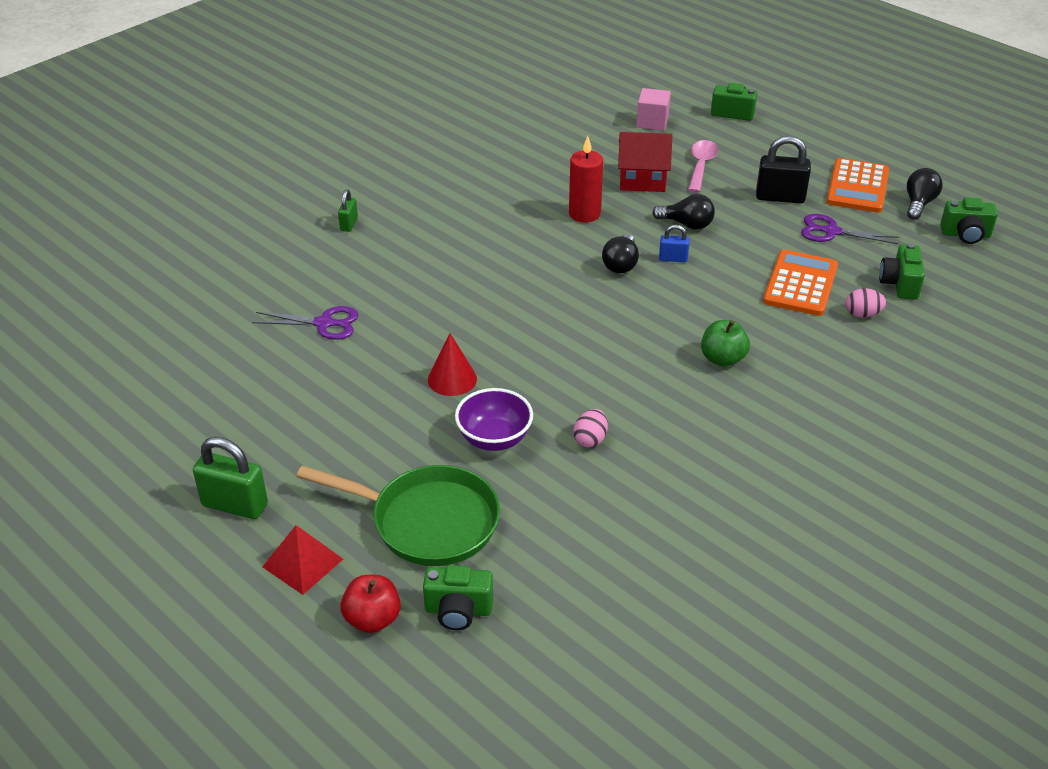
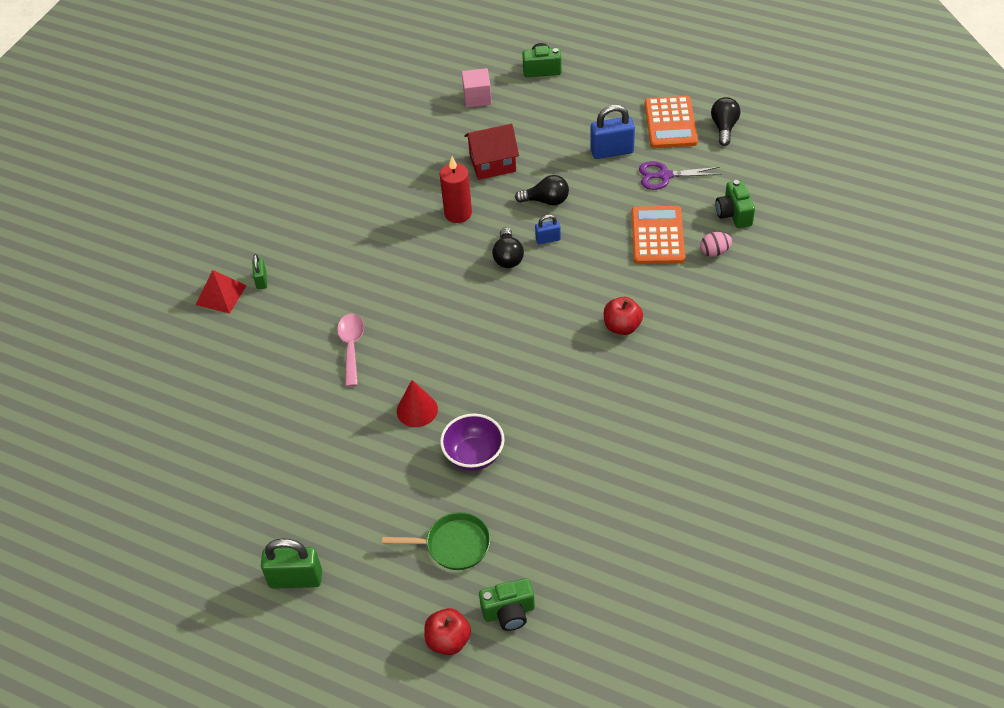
camera: 15 degrees left, 10 degrees up
(302, 562) = (373, 611): red pyramid -> red pyramid (221, 295)
(324, 323) = (287, 388): purple scissors -> none
(427, 522) = (453, 545): green pan -> green pan, size x0.63
(590, 439) = (548, 433): pink egg -> none
(701, 166) = (536, 135): pink spoon -> pink spoon (351, 347)
(722, 359) = (622, 326): green apple -> red apple
(780, 197) = (612, 151): black padlock -> blue padlock
(965, 235) = (769, 149): green camera -> none

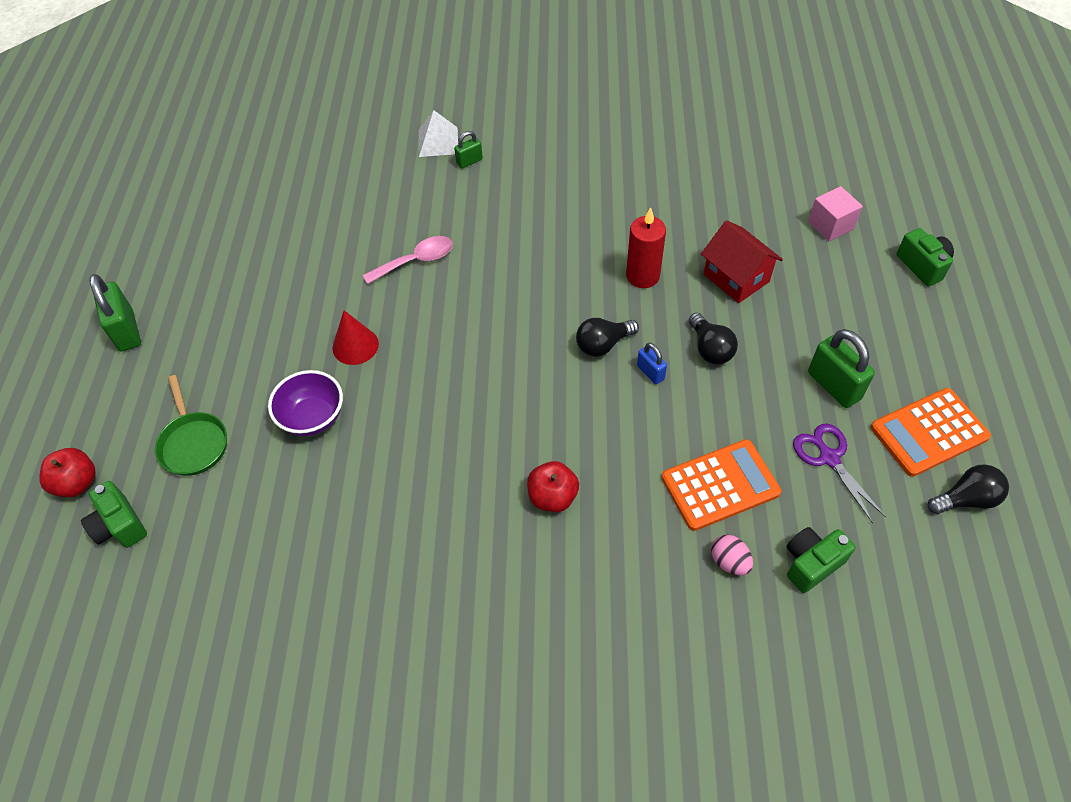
camera: 65 degrees right, 5 degrees up
(221, 295) = (438, 141): red pyramid -> white pyramid
(612, 151) = (833, 386): blue padlock -> green padlock

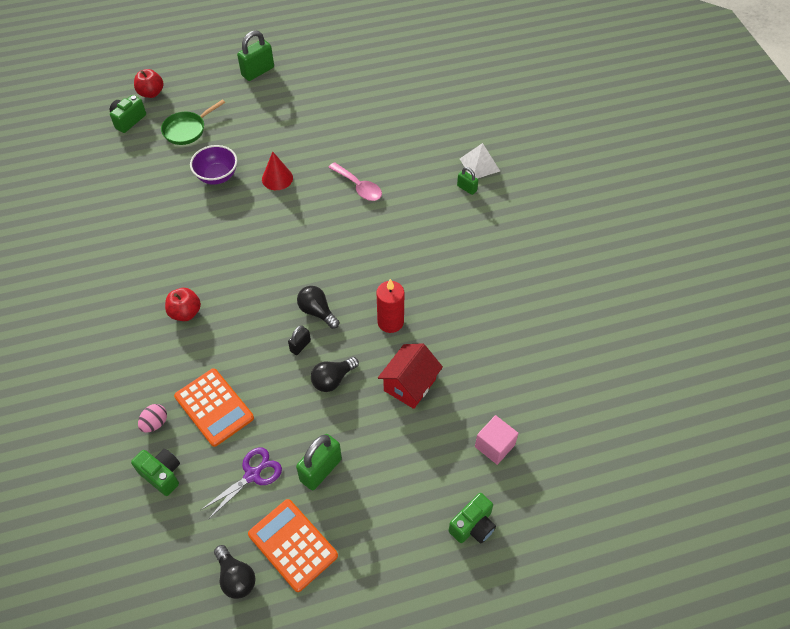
camera: 70 degrees right, 0 degrees up
(650, 372) = (300, 346): blue padlock -> black padlock

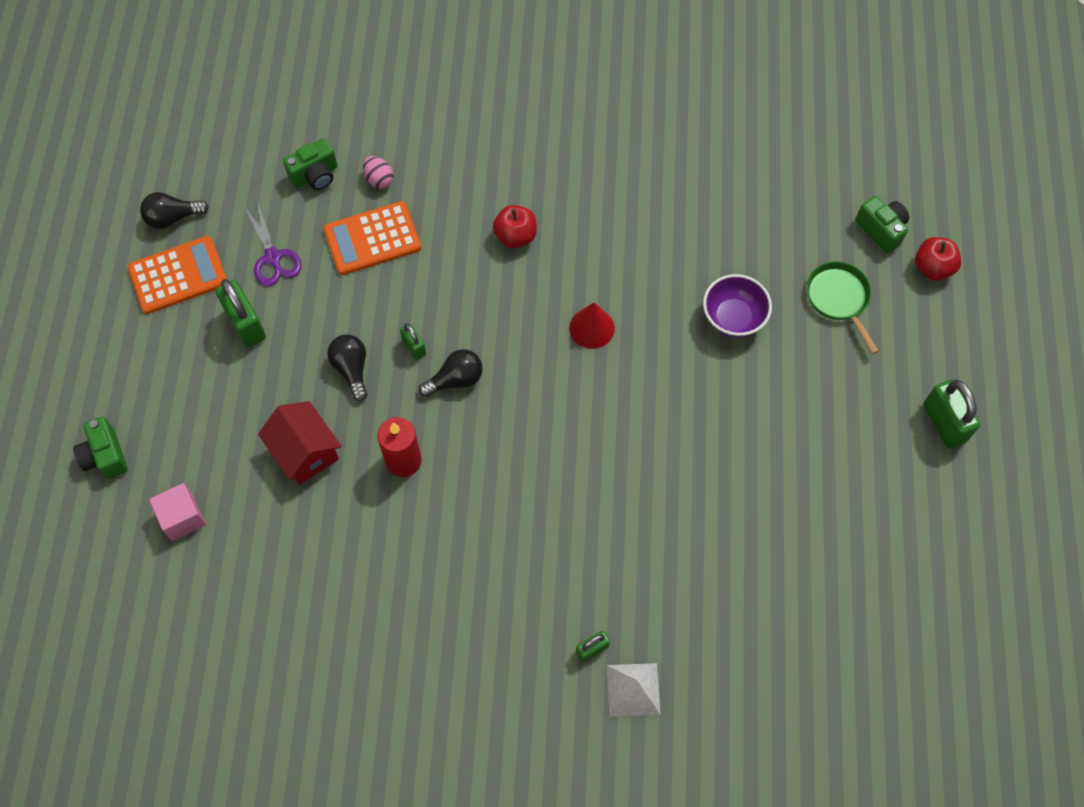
camera: 110 degrees right, 10 degrees up
(277, 178) = (703, 392): red cone -> red cone (592, 328)
(300, 346) = (414, 347): black padlock -> green padlock
(359, 187) = (649, 496): pink spoon -> none

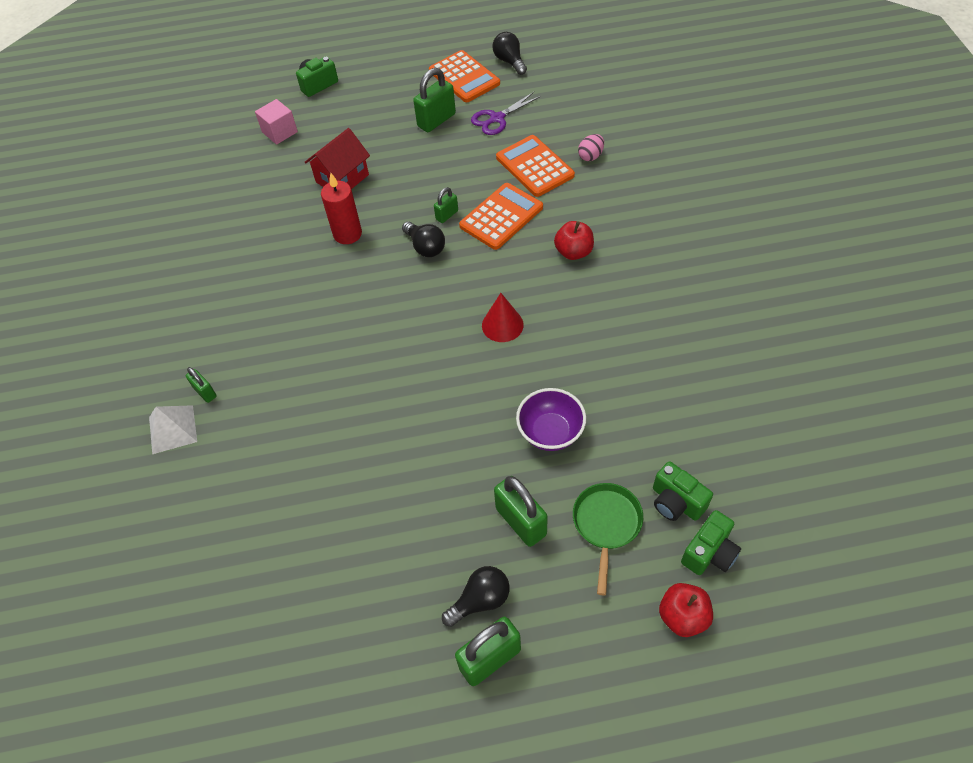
camera: 80 degrees right, 10 degrees down
(315, 175) = (578, 121): green camera -> green camera (676, 502)
(351, 369) = (417, 185): black light bulb -> black light bulb (480, 600)
(438, 292) = (501, 217): none -> orange calculator
(821, 367) = (521, 521): none -> green padlock
(839, 299) = (606, 524): green pan -> green pan turned 45 degrees counterclockwise

